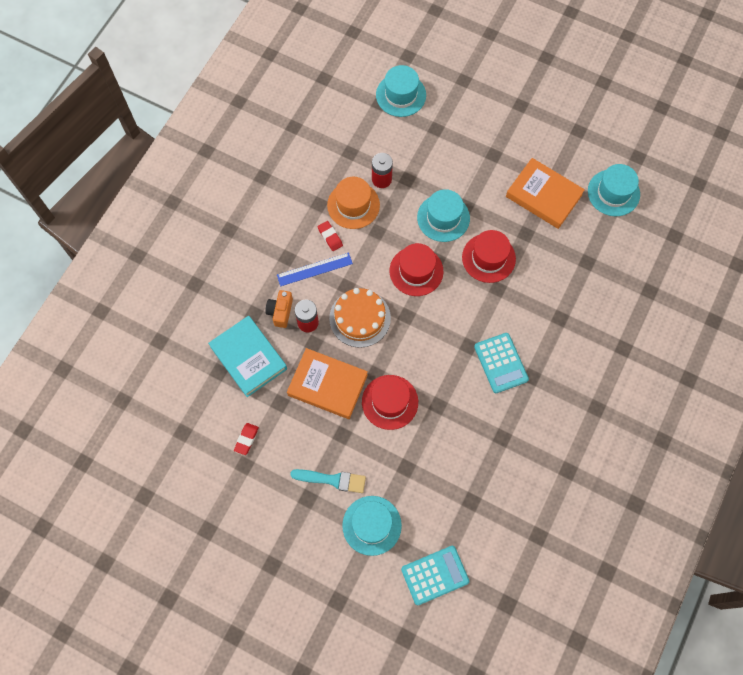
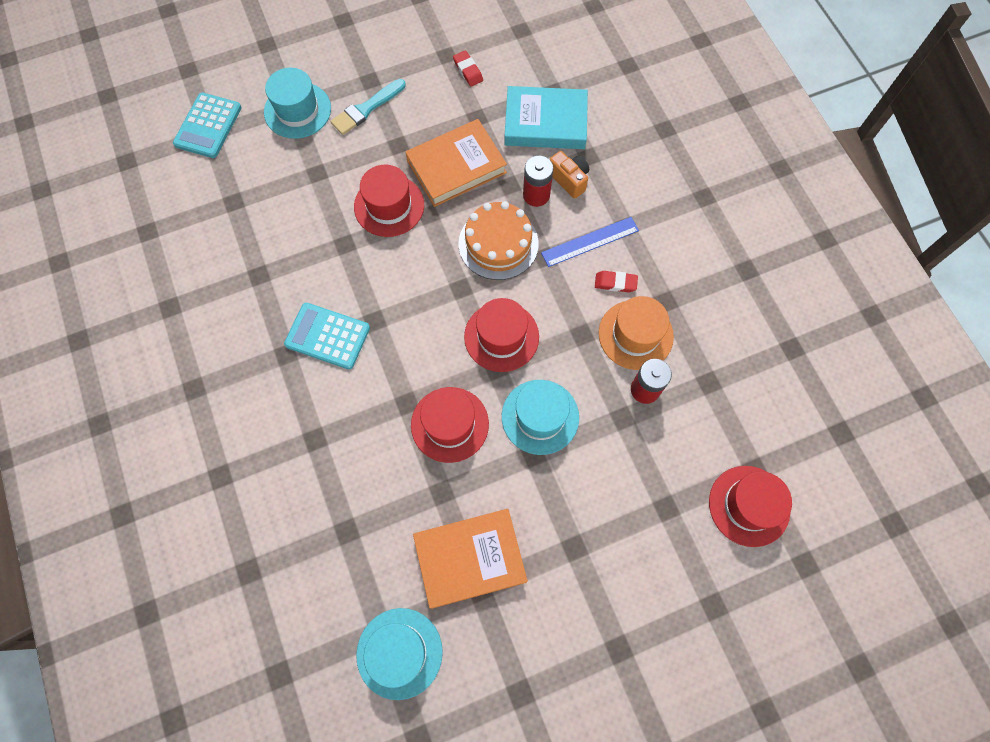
camera: 130 degrees right, 0 degrees up
(314, 269) = (590, 242): blue ruler -> blue ruler turned 45 degrees clockwise
(401, 95) = (749, 505): turquoise hat -> red hat

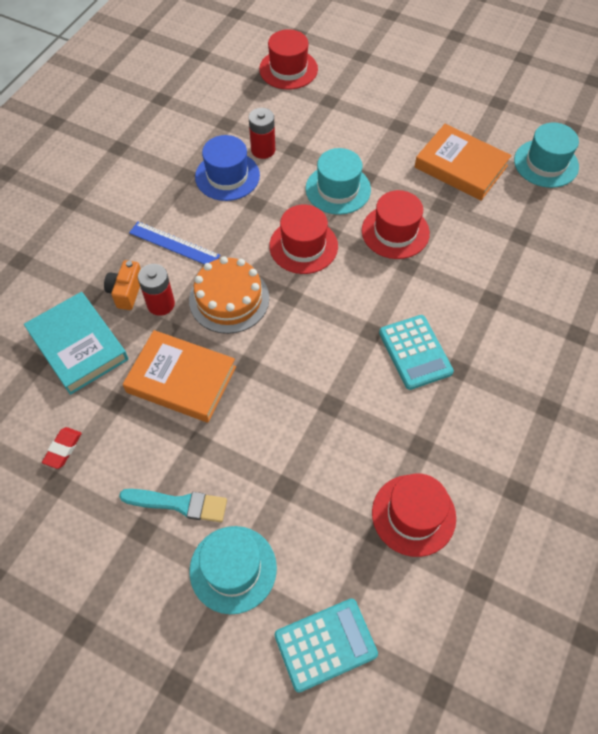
camera: 130 degrees left, 10 degrees down
(389, 206) = (265, 401): red hat -> red hat (413, 515)
(615, 283) = (196, 209): red eraser -> none
(635, 335) = (227, 176): orange hat -> blue hat

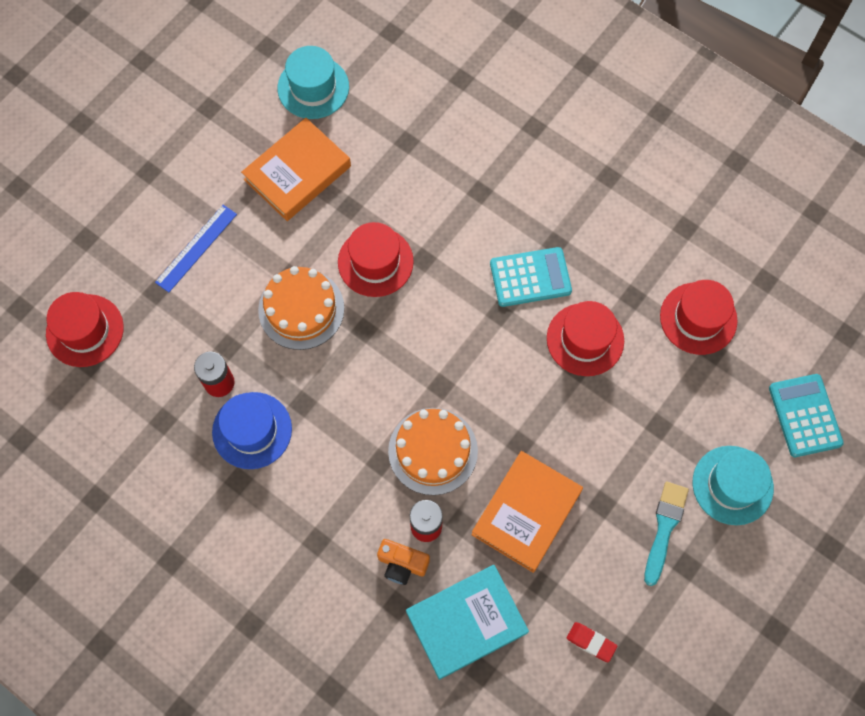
camera: 80 degrees left, 10 degrees up
(174, 244) = (343, 503): blue ruler -> blue ruler (196, 248)
(303, 246) = (376, 361): red hat -> red hat (585, 339)
(338, 189) = (301, 309): turquoise hat -> orange cake

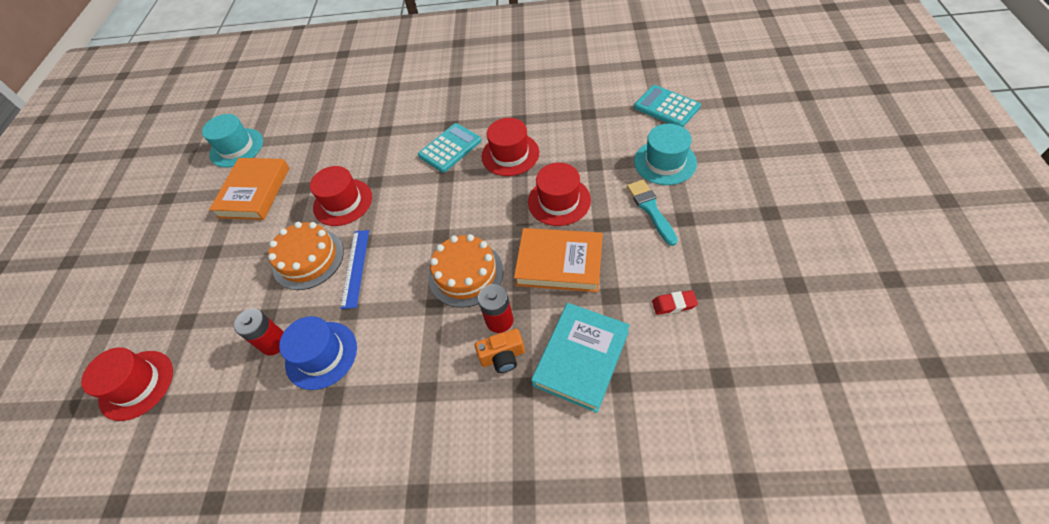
camera: 30 degrees left, 15 degrees down
(196, 248) = (203, 275): blue ruler -> blue ruler (355, 268)
(526, 513) = (559, 263): orange book -> orange book turned 75 degrees counterclockwise
(698, 318) = (564, 105): red hat -> red hat (559, 201)

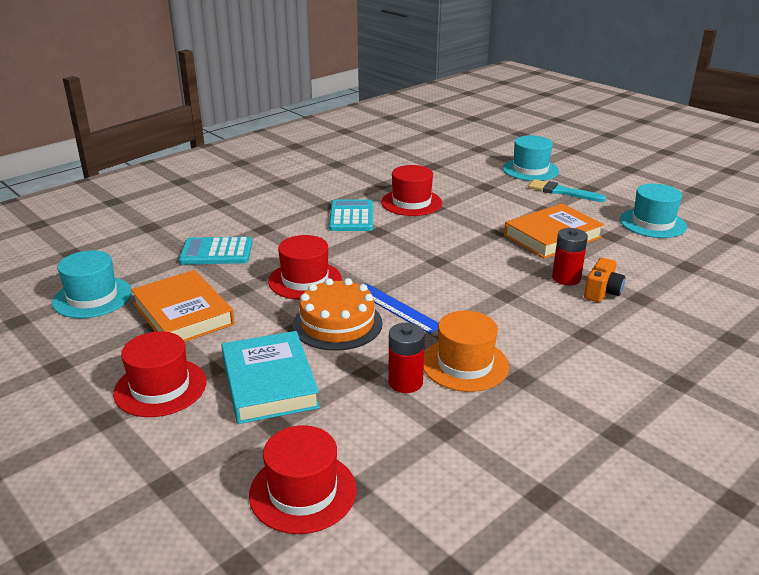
camera: 50 degrees left, 25 degrees down
(321, 355) = (465, 364): blue hat -> orange hat
(466, 274) = (497, 269): orange cake -> none
(559, 201) = (494, 210): red hat -> red hat (160, 387)
(581, 358) = (649, 268): turquoise book -> turquoise book (269, 382)
(666, 107) = (483, 147): turquoise calculator -> turquoise calculator (216, 252)
(674, 304) = (652, 223): red eraser -> turquoise hat

